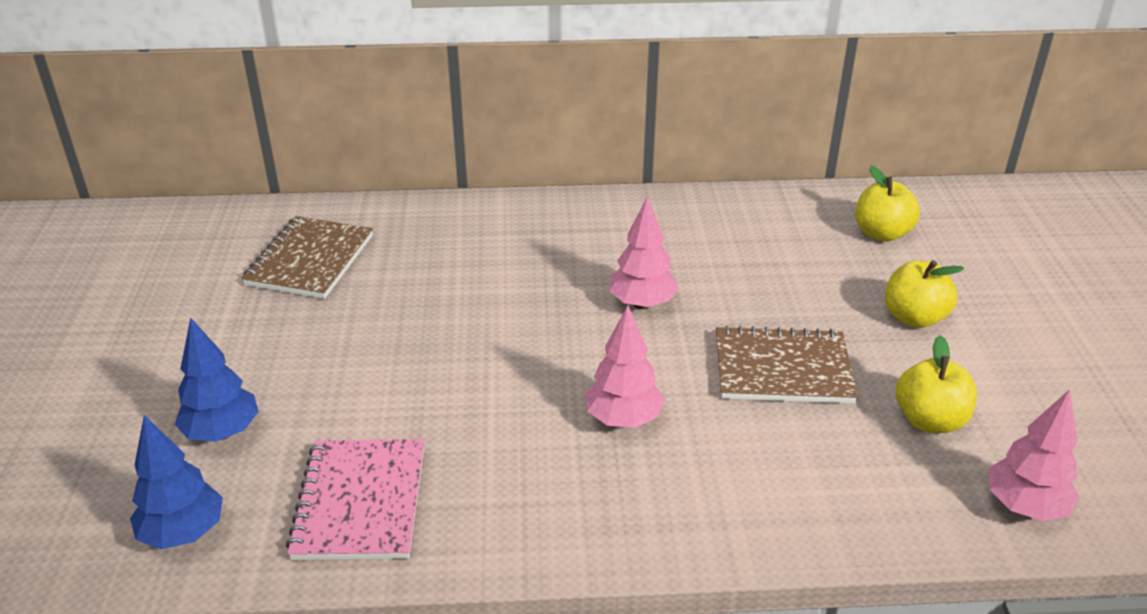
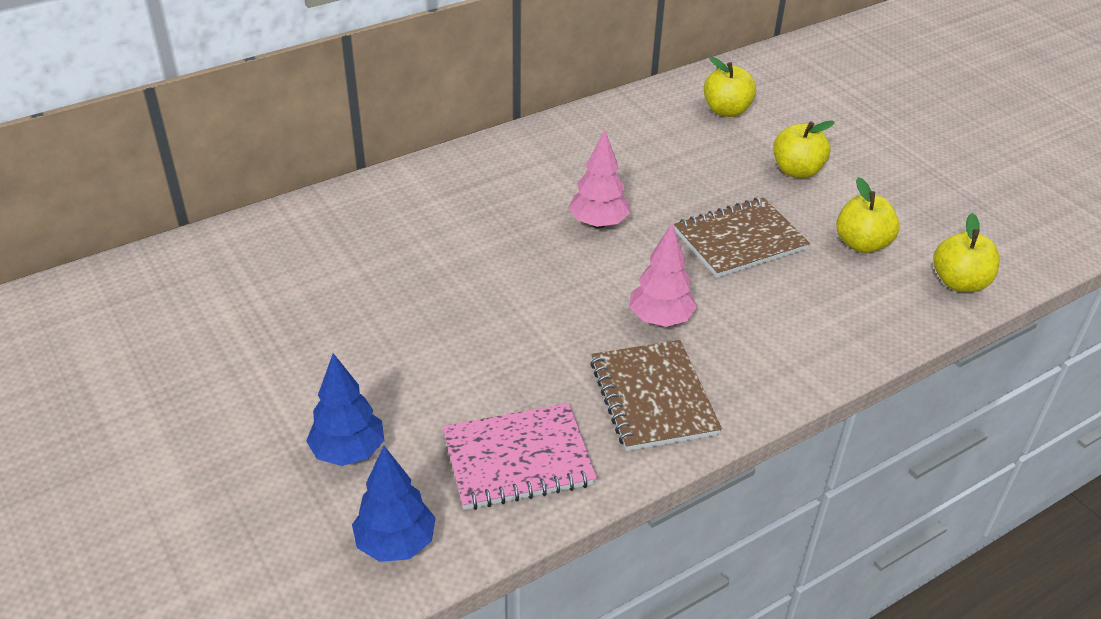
camera: 30 degrees left, 5 degrees up
(310, 260) = (282, 277): brown notebook -> brown notebook (652, 398)
(360, 502) = (518, 459): pink notebook -> pink notebook turned 75 degrees counterclockwise
(1025, 507) = (959, 282): pink tree -> yellow apple

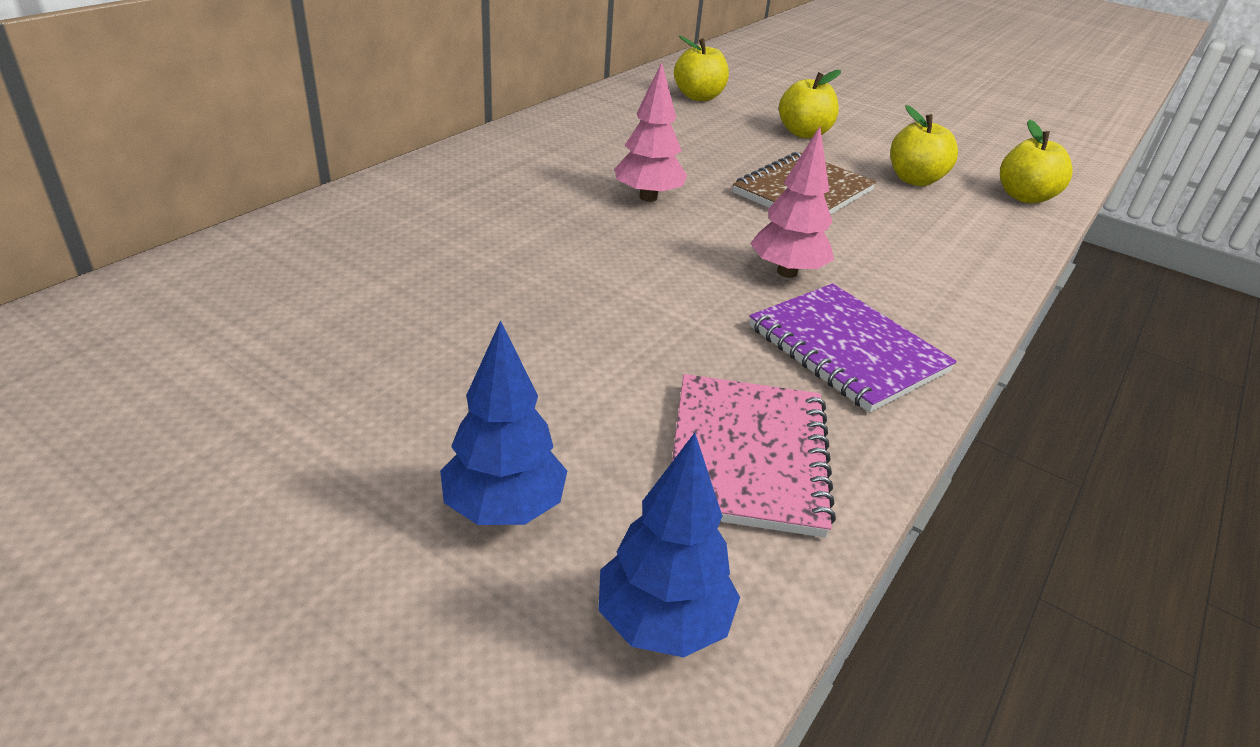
camera: 25 degrees left, 5 degrees down
(518, 459) = (748, 456): pink notebook -> pink notebook turned 45 degrees counterclockwise
(652, 398) = (846, 349): brown notebook -> purple notebook

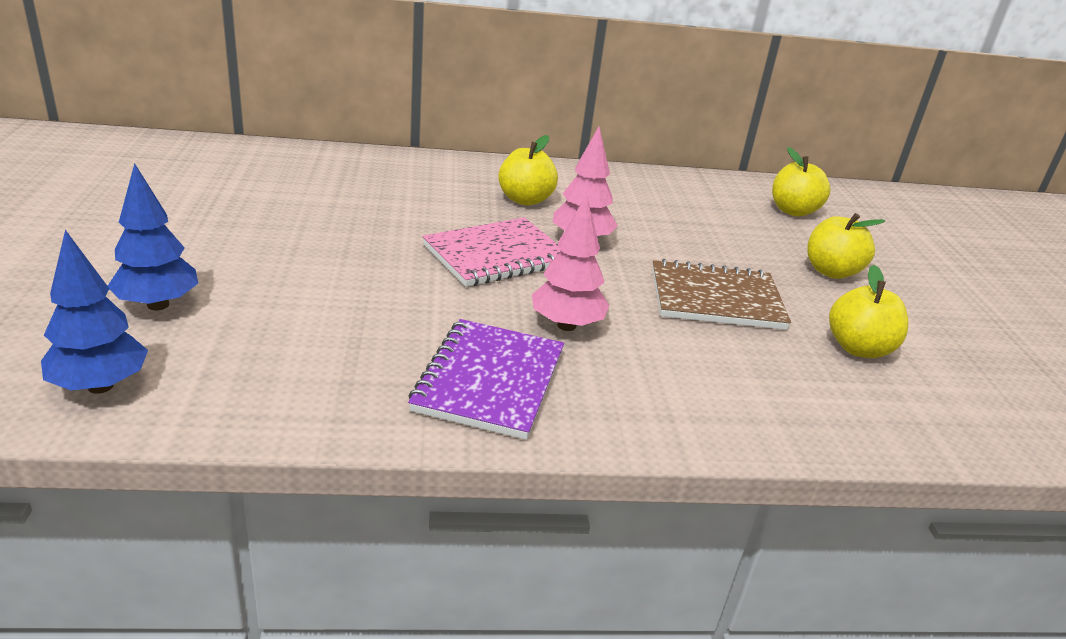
camera: 50 degrees right, 5 degrees down
(748, 456) = (296, 372): pink notebook -> pink notebook (496, 255)
(1024, 197) = (961, 423): yellow apple -> yellow apple (525, 200)

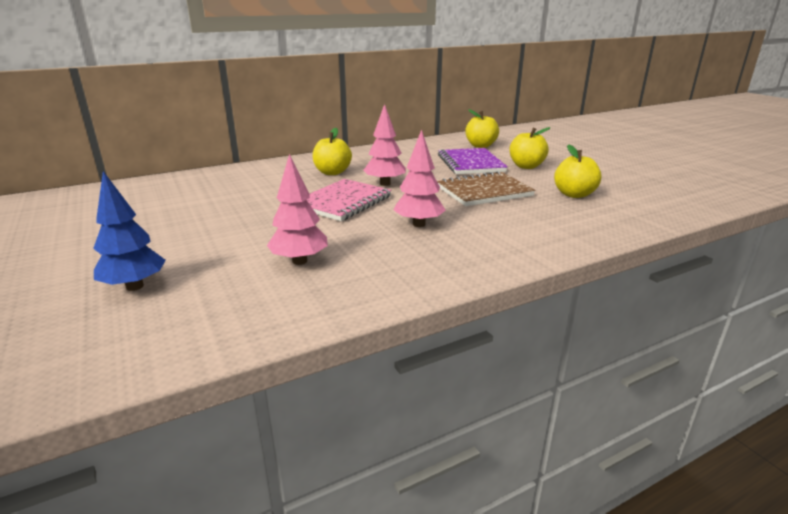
camera: 20 degrees left, 5 degrees down
(100, 386) = (135, 346): blue tree -> none
(363, 332) = (299, 261): none -> pink tree
(489, 381) = (403, 262): purple notebook -> purple notebook (470, 163)

